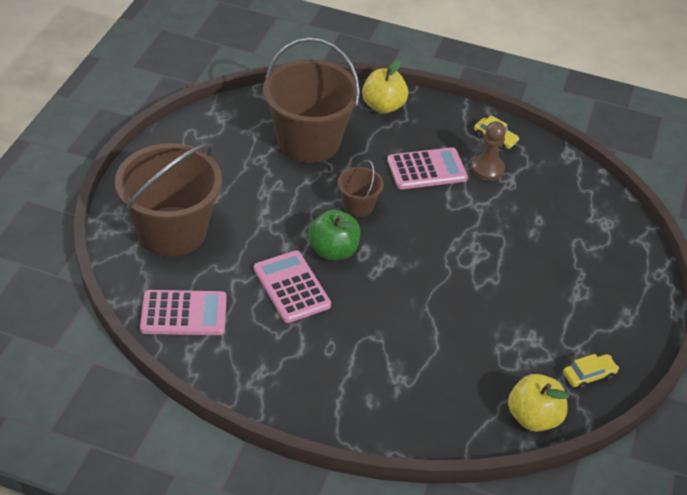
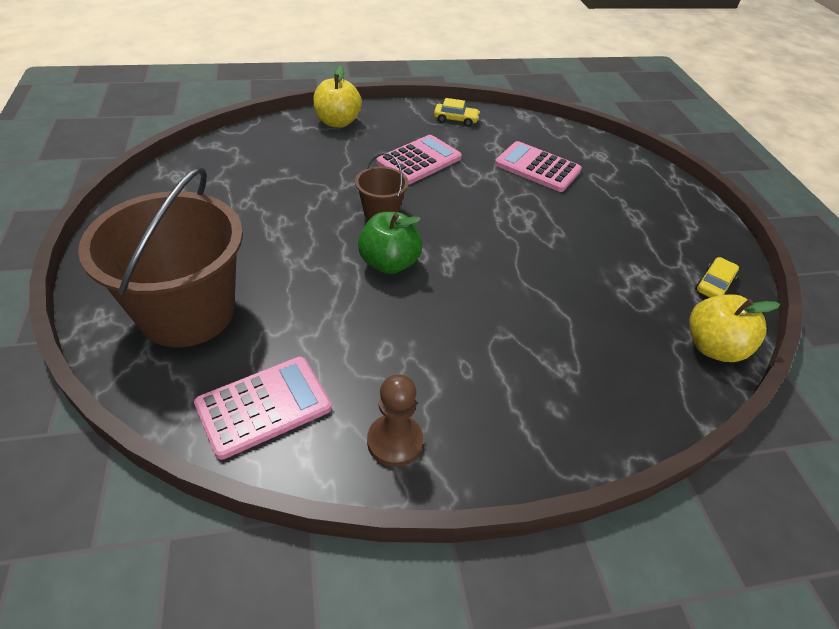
camera: 30 degrees left, 0 degrees up
(292, 287) = (373, 318): pink calculator -> pink calculator (537, 167)
(308, 141) = (287, 171): brown bucket -> none
(487, 169) = (470, 144): brown pawn -> brown pawn (395, 441)

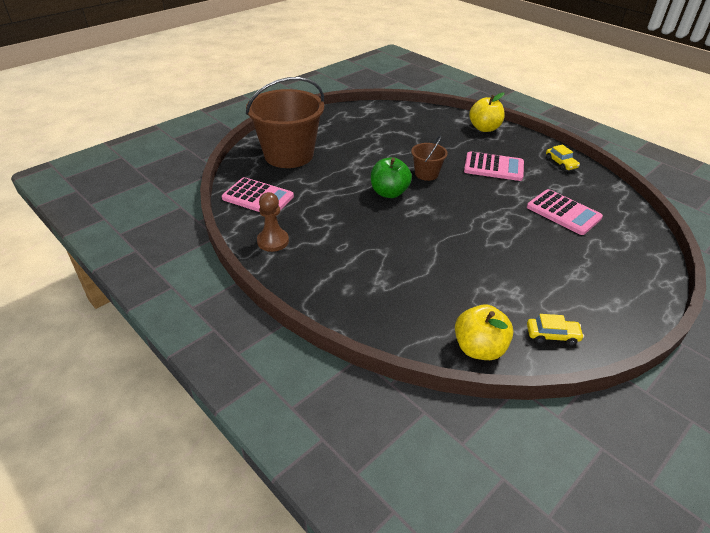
camera: 60 degrees right, 5 degrees down
(537, 167) = (563, 213): pink calculator -> pink calculator turned 135 degrees clockwise

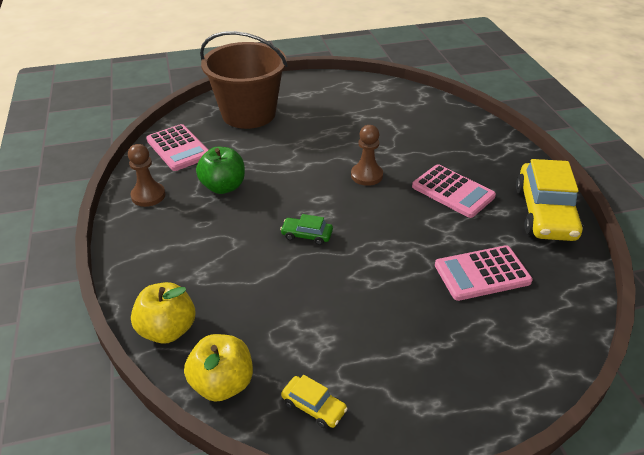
camera: 30 degrees right, 0 degrees up
(389, 193) = (305, 183): green apple -> green apple (223, 187)
(426, 174) = (366, 175): brown bucket -> brown pawn
(428, 228) = (307, 235): none -> green car
(484, 128) = (491, 142): yellow apple -> yellow apple (167, 330)
(561, 163) = (545, 213): yellow car -> yellow car, size x2.19
(563, 213) = (482, 273): pink calculator -> pink calculator turned 90 degrees clockwise

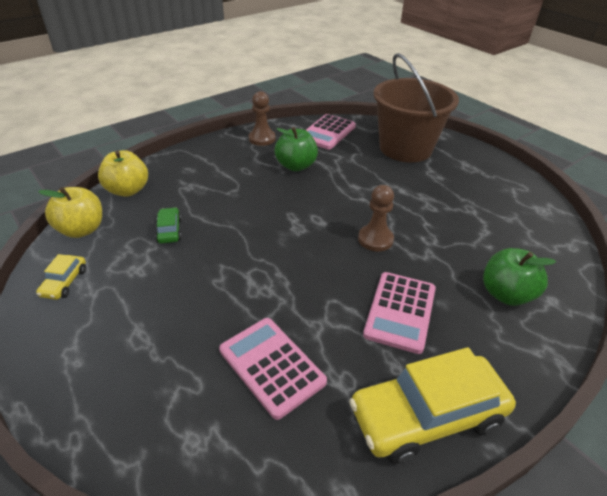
camera: 65 degrees right, 0 degrees up
(307, 235) = (262, 225): green car -> green car (169, 230)
(456, 139) = (506, 294): none -> green apple

